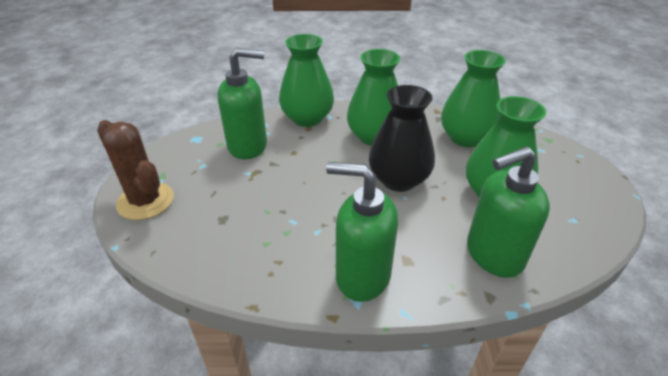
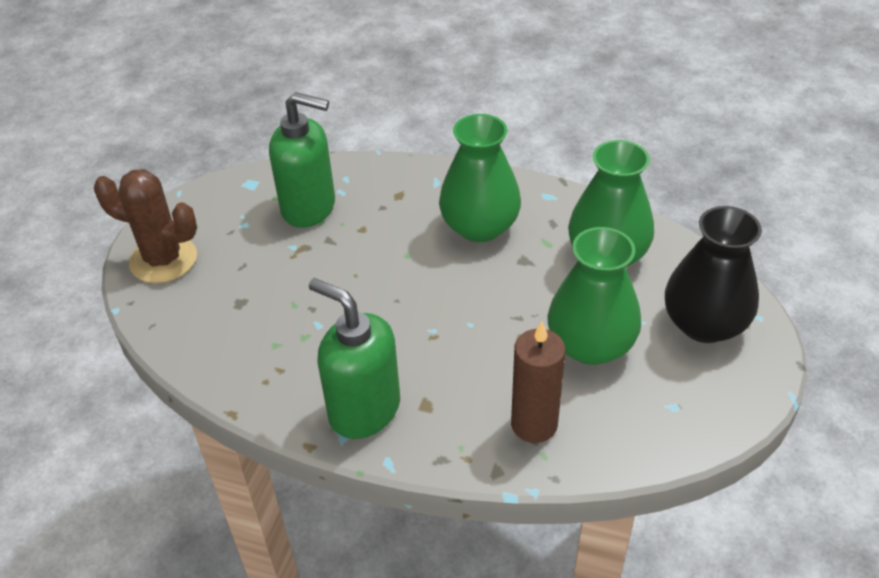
camera: 20 degrees right, 5 degrees up
(145, 201) = (163, 260): brown cactus -> brown cactus turned 45 degrees counterclockwise
(307, 118) = (404, 179): green vase -> none
(398, 180) = (476, 298): black vase -> black vase (704, 324)
(493, 255) = (534, 424): green soap dispenser -> brown candle

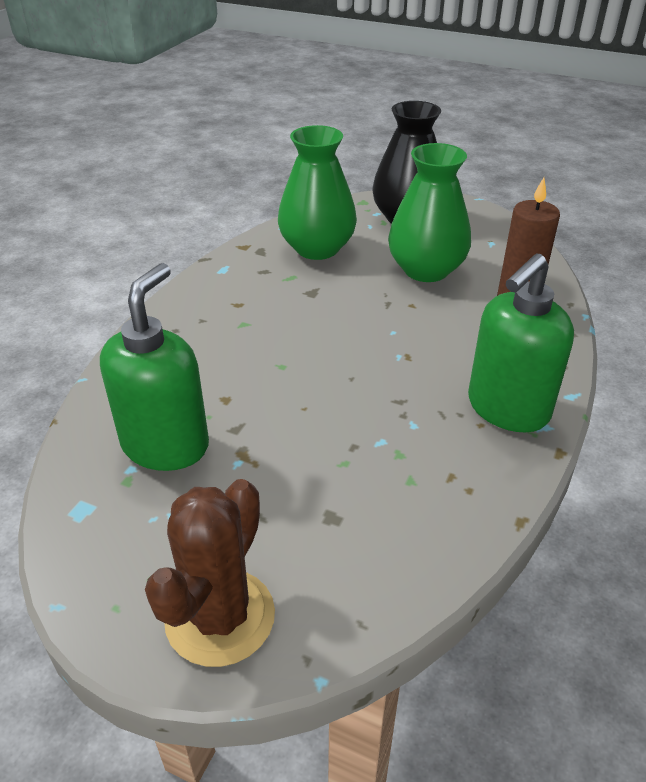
camera: 85 degrees left, 5 degrees down
(479, 227) = (254, 313): green vase -> none

